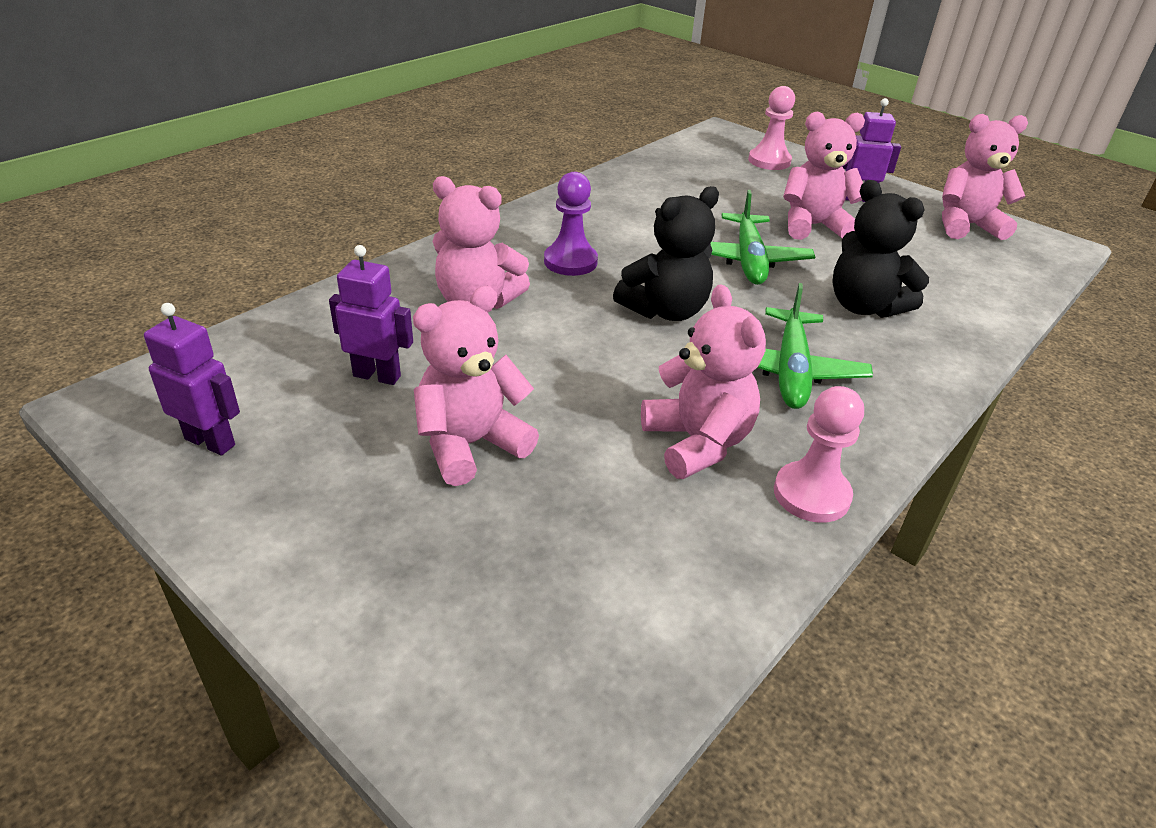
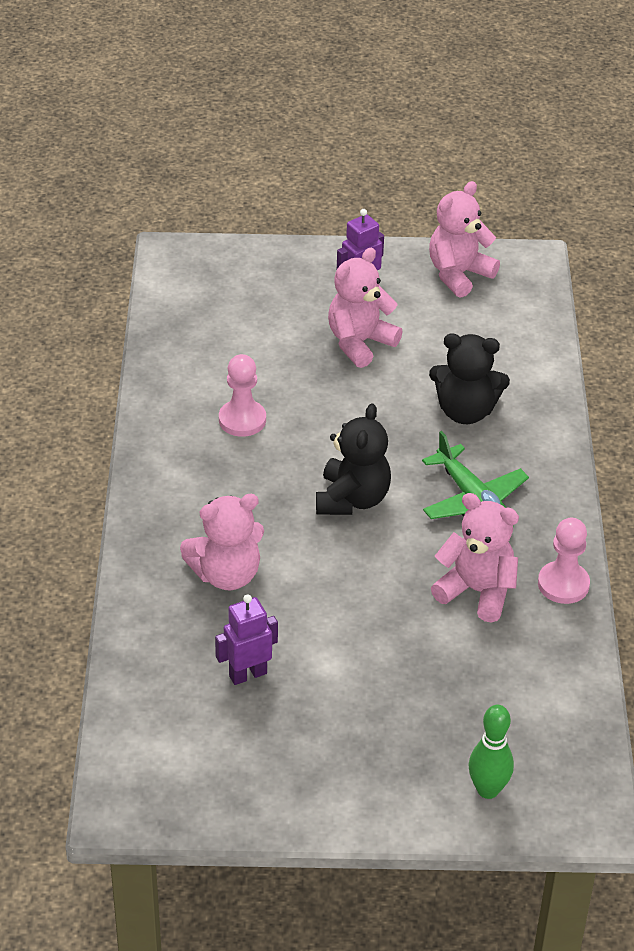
camera: 40 degrees left, 5 degrees up
(210, 442) = (221, 782): purple robot -> none
(438, 650) = (488, 790): none -> green bowling pin
(471, 445) = (363, 679): pink teddy bear -> none
(570, 262) = (239, 494): purple pawn -> none
(748, 260) = (353, 411): green plane -> none
(769, 161) = (251, 275): pink pawn -> pink pawn (242, 420)

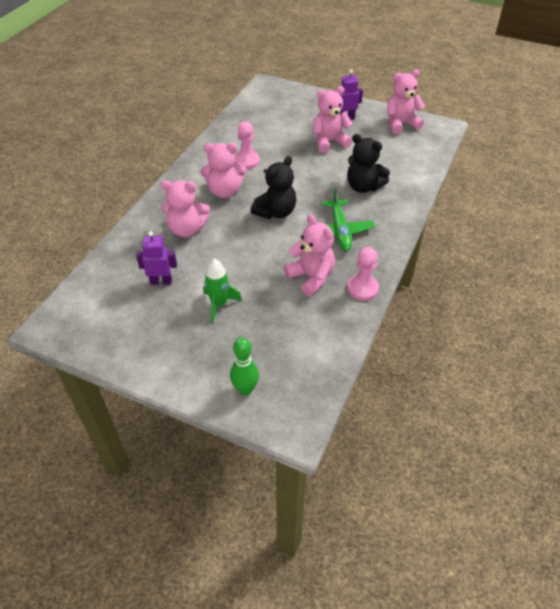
camera: 25 degrees right, 5 degrees up
(242, 488) = (224, 191): none -> pink teddy bear
(365, 680) = (219, 304): none -> green rocket

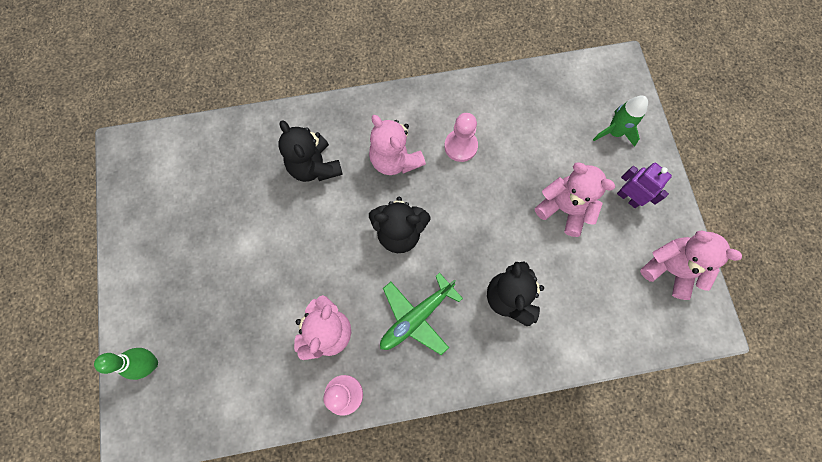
camera: 55 degrees right, 25 degrees up
(161, 281) = (232, 196): purple robot -> none
(187, 229) = (314, 166): pink teddy bear -> black teddy bear
(219, 304) = (235, 269): green rocket -> green rocket (614, 132)

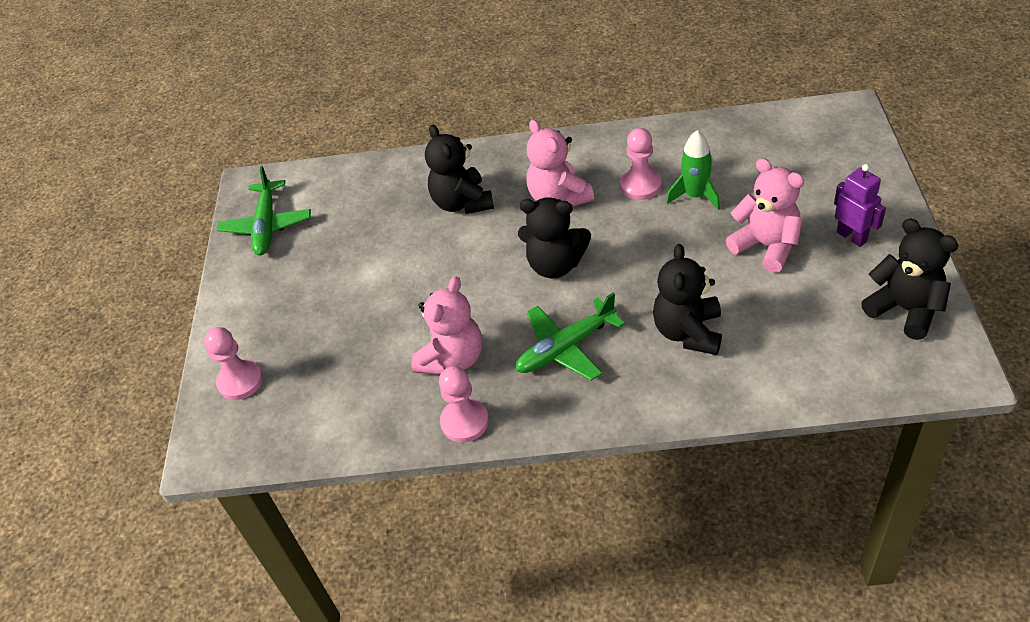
camera: 15 degrees right, 25 degrees down
(146, 194) = (267, 225): none -> green plane
(151, 363) = (240, 381): green bowling pin -> pink pawn
(614, 132) = (837, 173): green rocket -> green rocket (695, 196)
(670, 269) = (905, 309): pink teddy bear -> black teddy bear

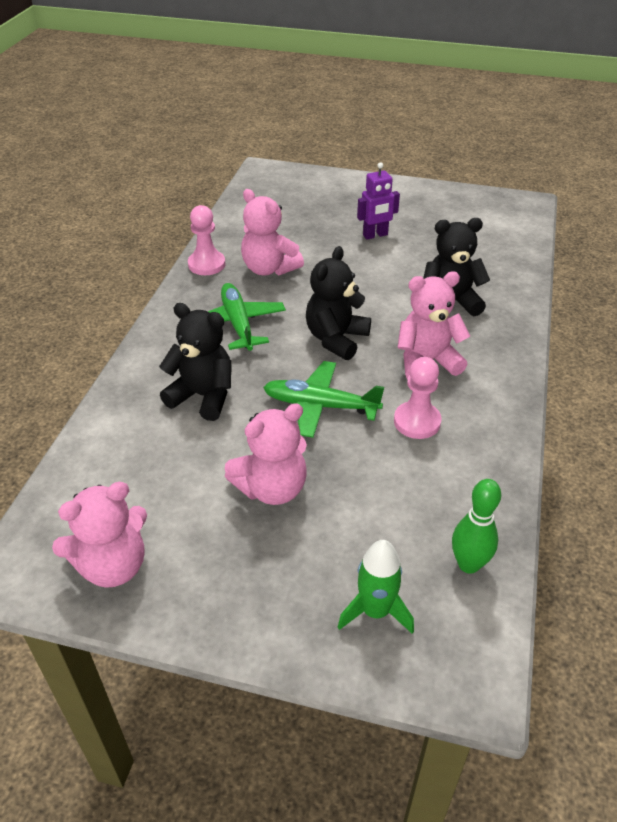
camera: 100 degrees right, 5 degrees down
(240, 381) = (313, 185): pink pawn -> none
(267, 225) = (471, 206): green plane -> green plane (321, 406)
(695, 196) = (379, 458): green rocket -> green rocket (375, 611)
(765, 130) = (468, 564): none -> green bowling pin
(852, 236) = (241, 568): purple robot -> purple robot (375, 235)
(905, 309) = (113, 565): black teddy bear -> pink teddy bear

